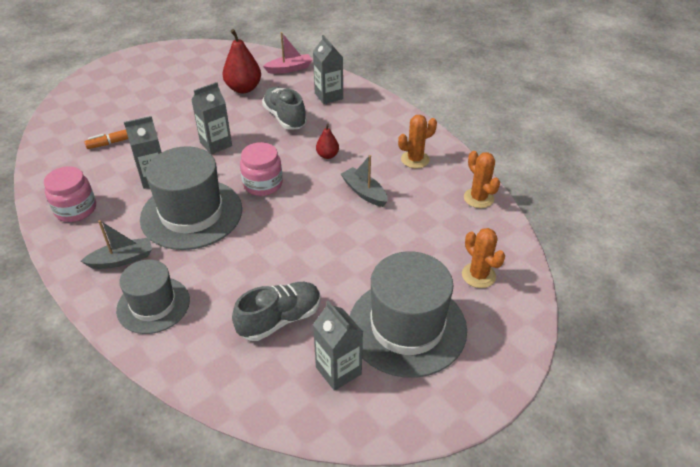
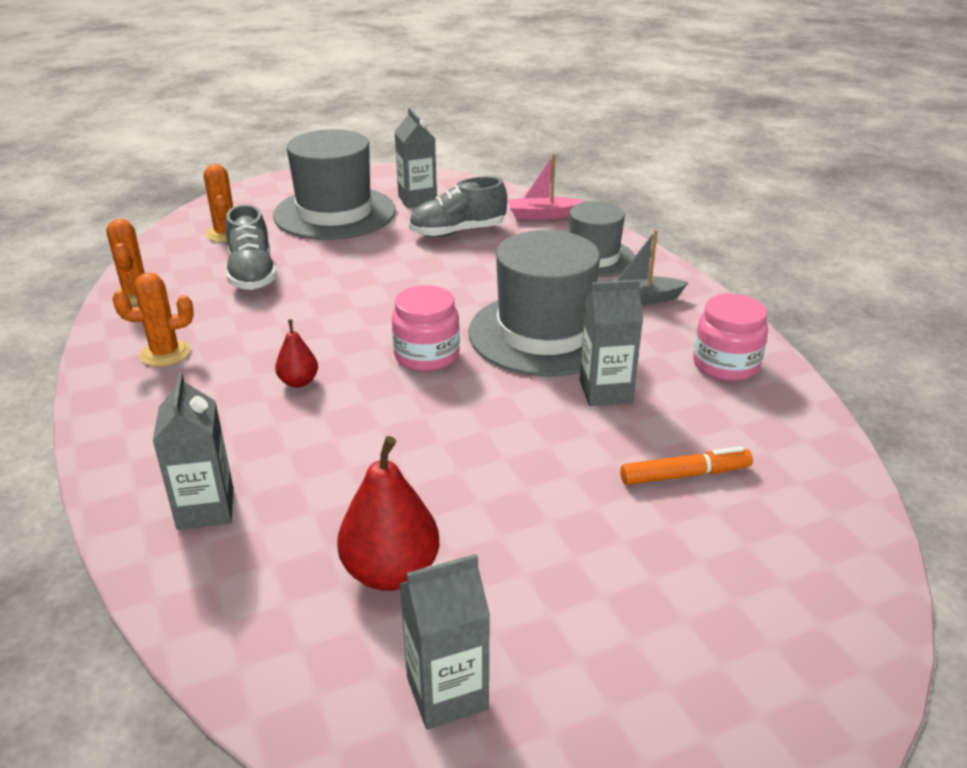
camera: 165 degrees left, 10 degrees down
(216, 144) = (489, 435): grey carton -> grey carton (447, 693)
(285, 117) = (332, 469): grey shoe -> grey shoe (252, 274)
(289, 69) = (241, 623): pink boat -> pink boat (542, 215)
(364, 192) = (282, 323): grey boat -> none

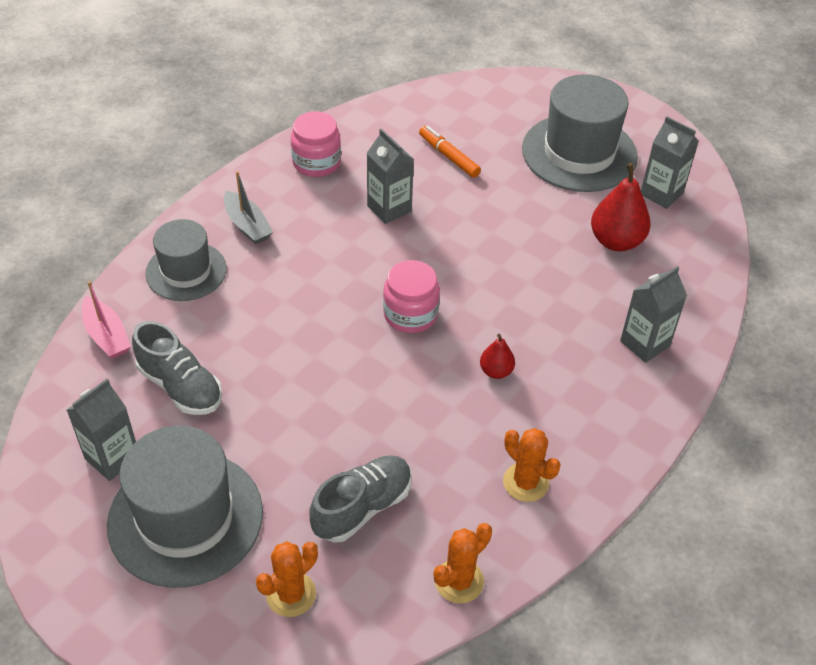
camera: 120 degrees left, 15 degrees up
(544, 334) = (335, 261): grey hat -> grey hat (579, 153)

